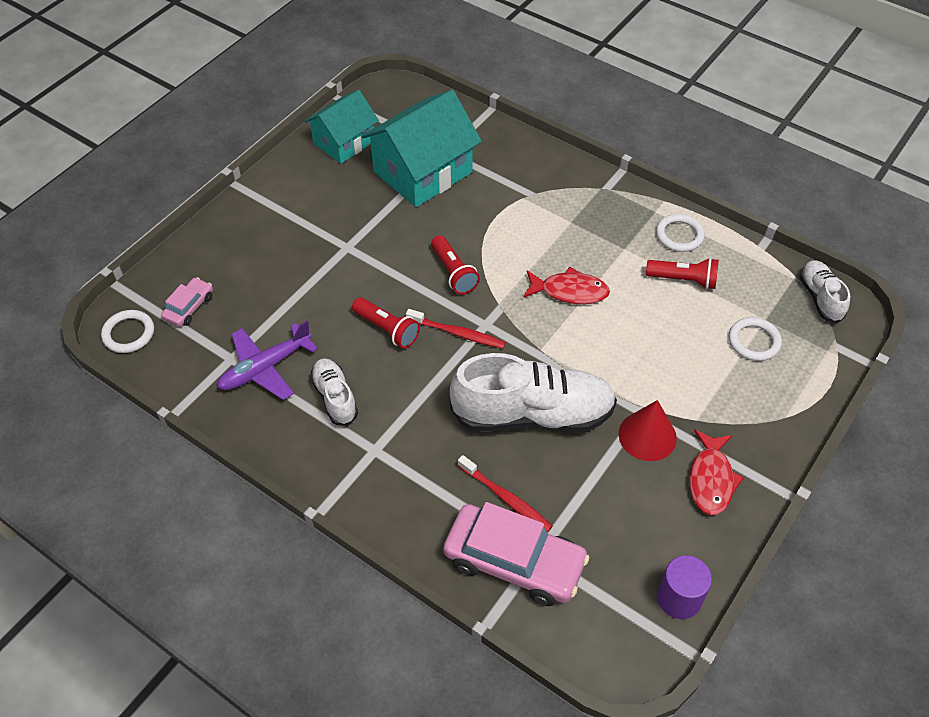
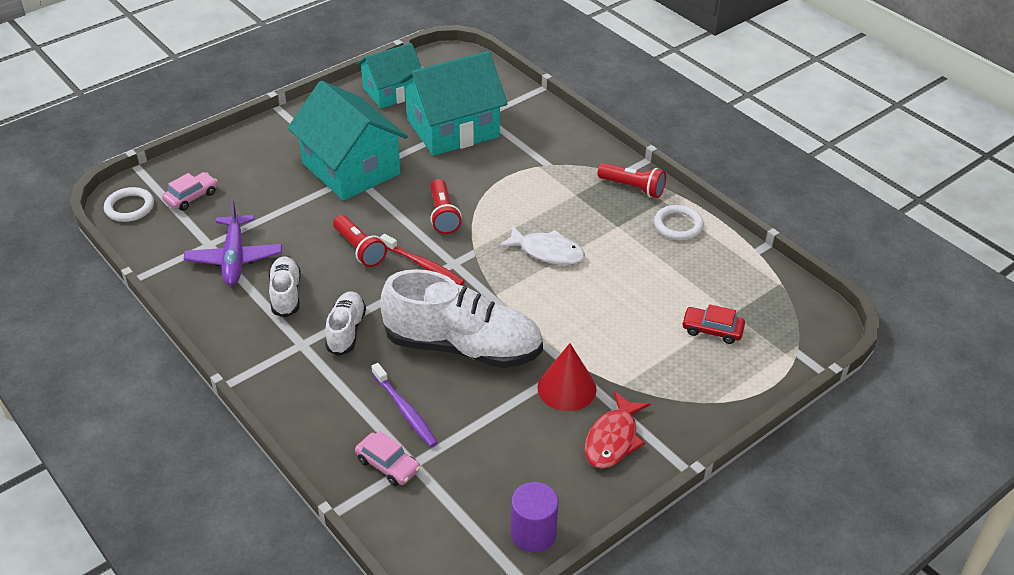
camera: 15 degrees right, 10 degrees down
(265, 368) = (235, 258): purple plane -> purple plane turned 75 degrees counterclockwise
(340, 239) = (351, 168): none -> turquoise house
(506, 498) = (405, 410): red toothbrush -> purple toothbrush
(514, 561) = (388, 464): pink car -> pink car, size x0.49
(569, 291) = (547, 252): red fish -> white fish
(683, 280) = (665, 264): red flashlight -> red flashlight (633, 188)
(754, 341) = (712, 330): white ring -> red car
(820, 298) = (799, 306): white shoe -> white shoe (346, 331)

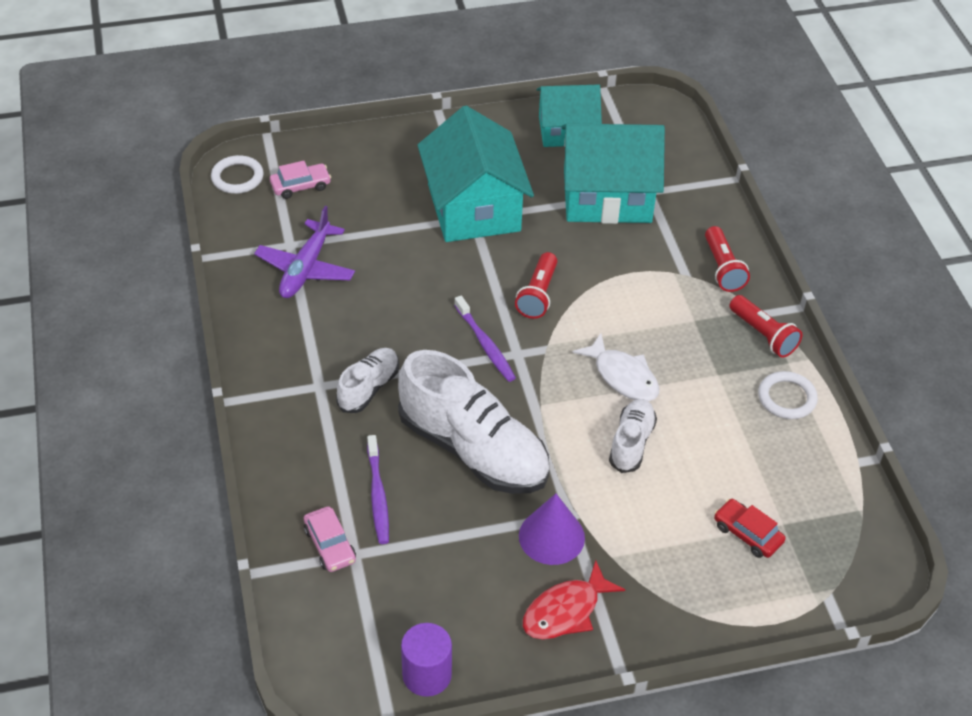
camera: 25 degrees right, 5 degrees up
(286, 294) = (333, 326): white shoe -> white shoe (631, 443)
(359, 249) = (431, 303): red flashlight -> red flashlight (722, 268)
(423, 265) = (485, 344): red toothbrush -> purple toothbrush
(566, 388) = (551, 536): red cone -> purple cone

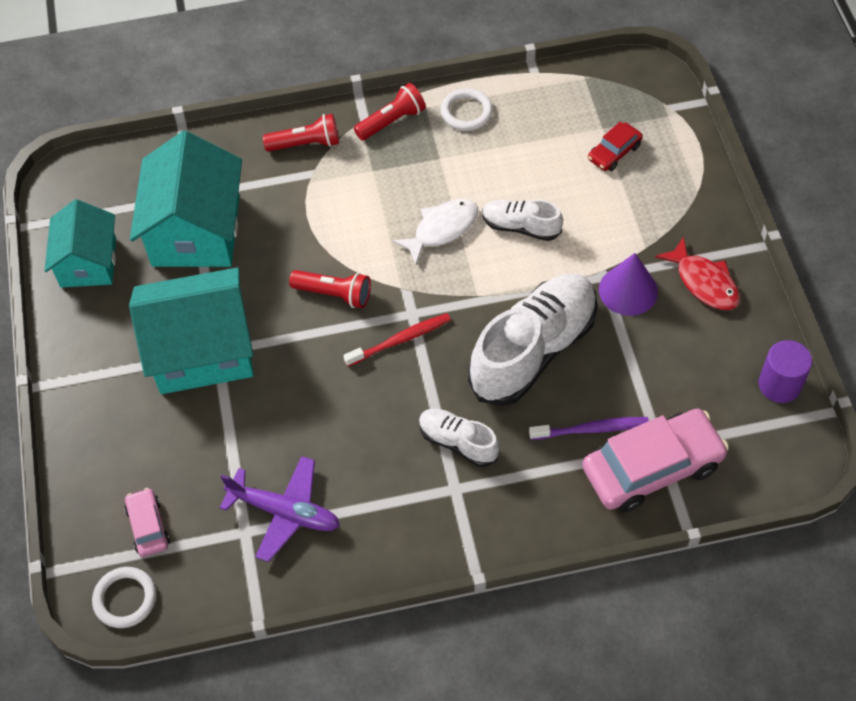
camera: 85 degrees left, 10 degrees up
(330, 545) = (652, 467): pink car -> pink car, size x2.03
(485, 344) = (400, 340): purple toothbrush -> red toothbrush

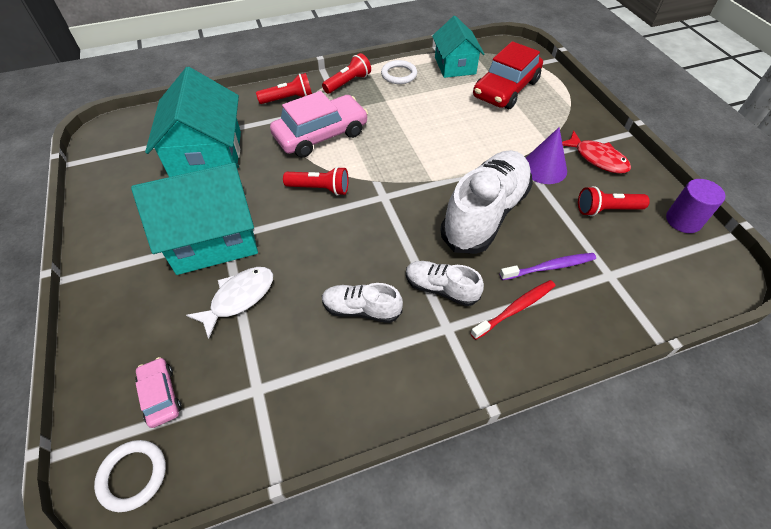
camera: 10 degrees left, 5 degrees down
(88, 262) = (119, 183): turquoise house -> turquoise house (455, 65)
(285, 512) = (294, 366): purple plane -> none
(400, 340) = (377, 216): red toothbrush -> red toothbrush (515, 309)
(442, 229) = (396, 141): white fish -> white fish (239, 298)
(521, 227) = (453, 135): white shoe -> white shoe (361, 309)
(614, 152) = (506, 89): red car -> red car, size x2.03
(652, 467) = (610, 292): pink car -> pink car (321, 135)
(688, 360) = (606, 210): none -> red flashlight

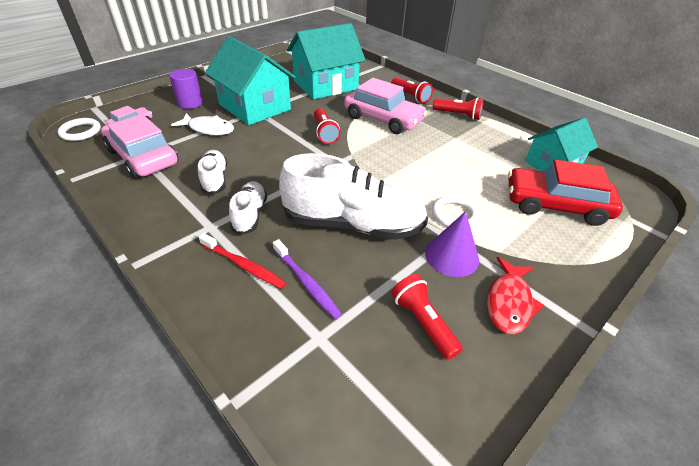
camera: 65 degrees right, 10 degrees down
(267, 385) = (143, 157): none -> pink car
(399, 74) = (498, 136): white ring -> white ring (454, 215)
(683, 220) = (460, 416): purple cylinder -> purple cylinder (190, 103)

